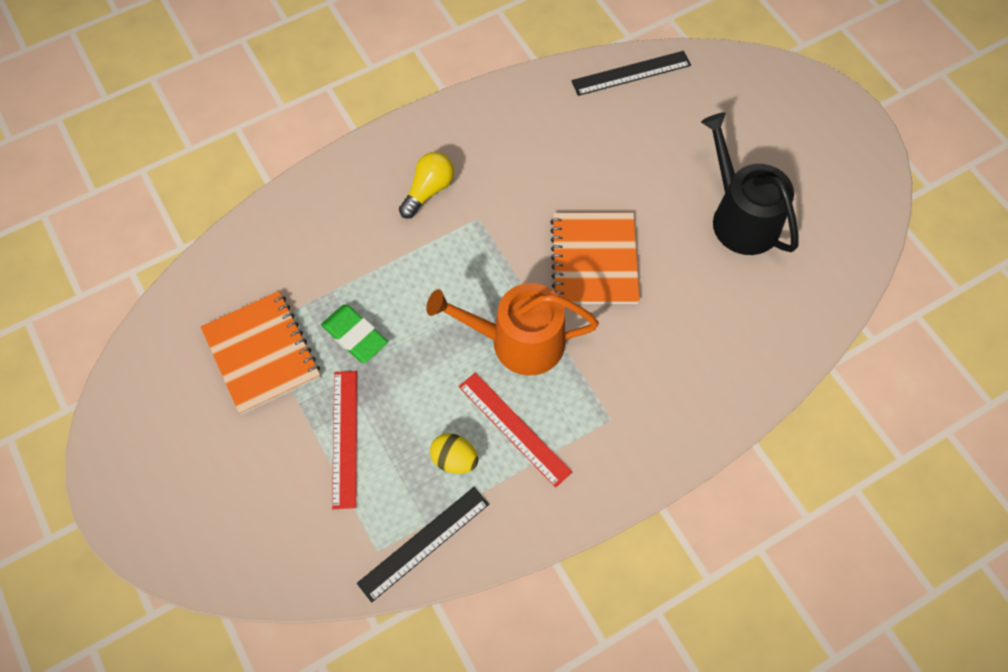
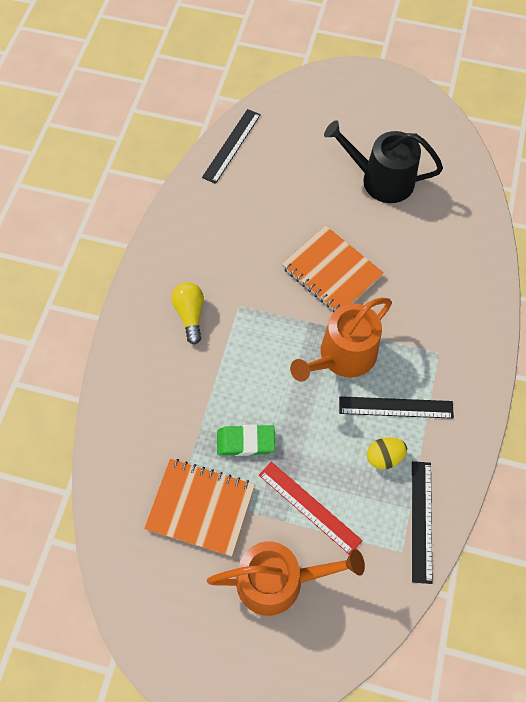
camera: 45 degrees left, 0 degrees up
(255, 470) = (278, 580): none -> orange watering can
(514, 428) = (396, 407): red ruler -> black ruler

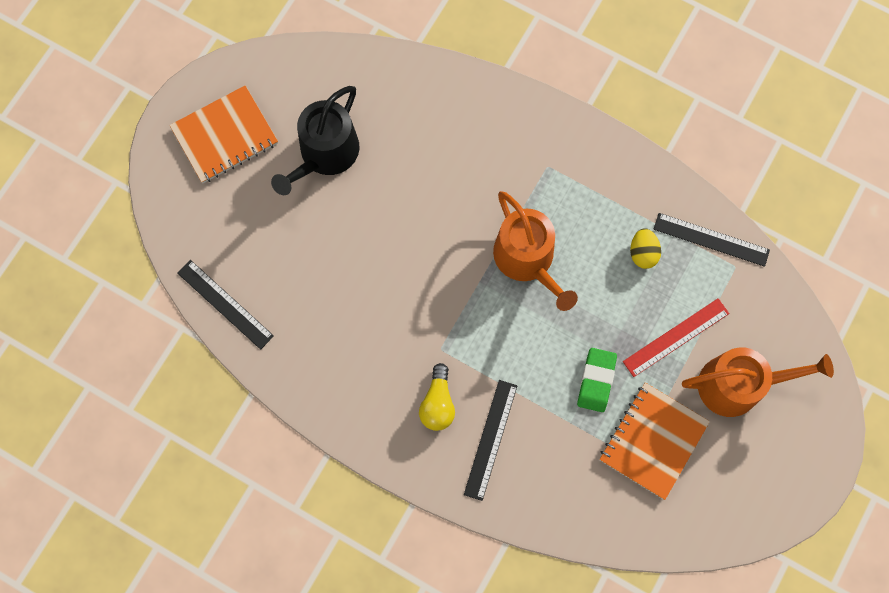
camera: 75 degrees left, 10 degrees up
(190, 315) = (438, 403): yellow light bulb -> yellow light bulb turned 90 degrees counterclockwise
(278, 580) = (738, 385): orange watering can -> orange watering can turned 75 degrees clockwise
(331, 272) = (426, 242): orange notebook -> orange notebook (225, 136)
(396, 407) = (595, 226): black ruler -> black ruler (490, 439)

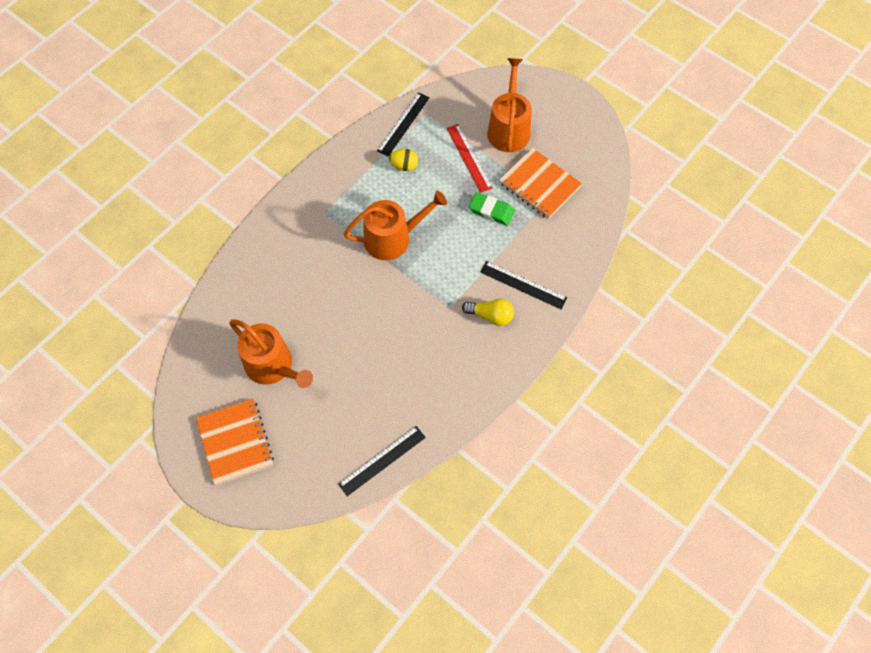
camera: 80 degrees left, 10 degrees down
(325, 154) = (273, 366): black watering can -> orange watering can

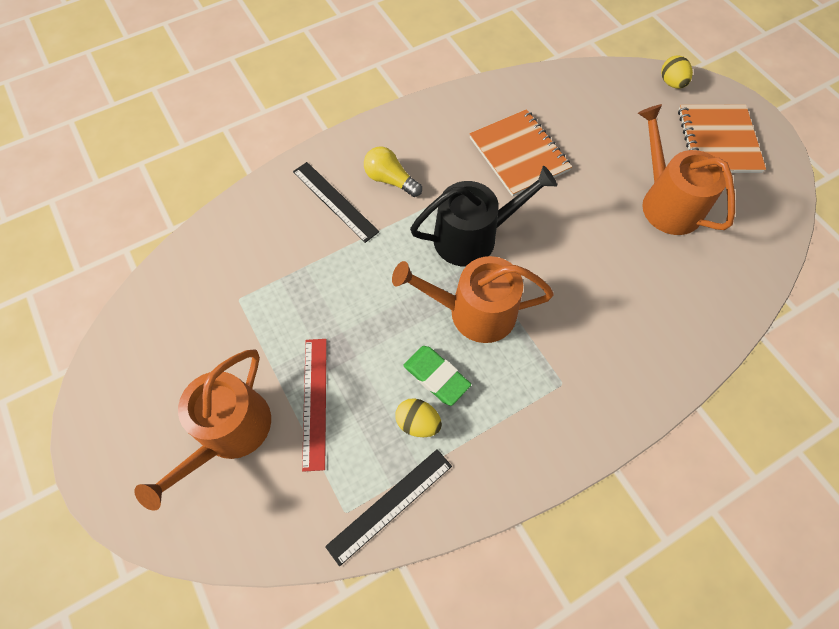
camera: 160 degrees left, 0 degrees up
(282, 496) = (671, 83): none -> yellow egg
(382, 460) = (562, 84): black ruler -> none
(412, 290) = (473, 237): none -> black watering can
(491, 211) = (325, 306): green eraser -> green eraser (436, 376)
(539, 185) = (239, 323): orange notebook -> orange notebook (519, 154)

